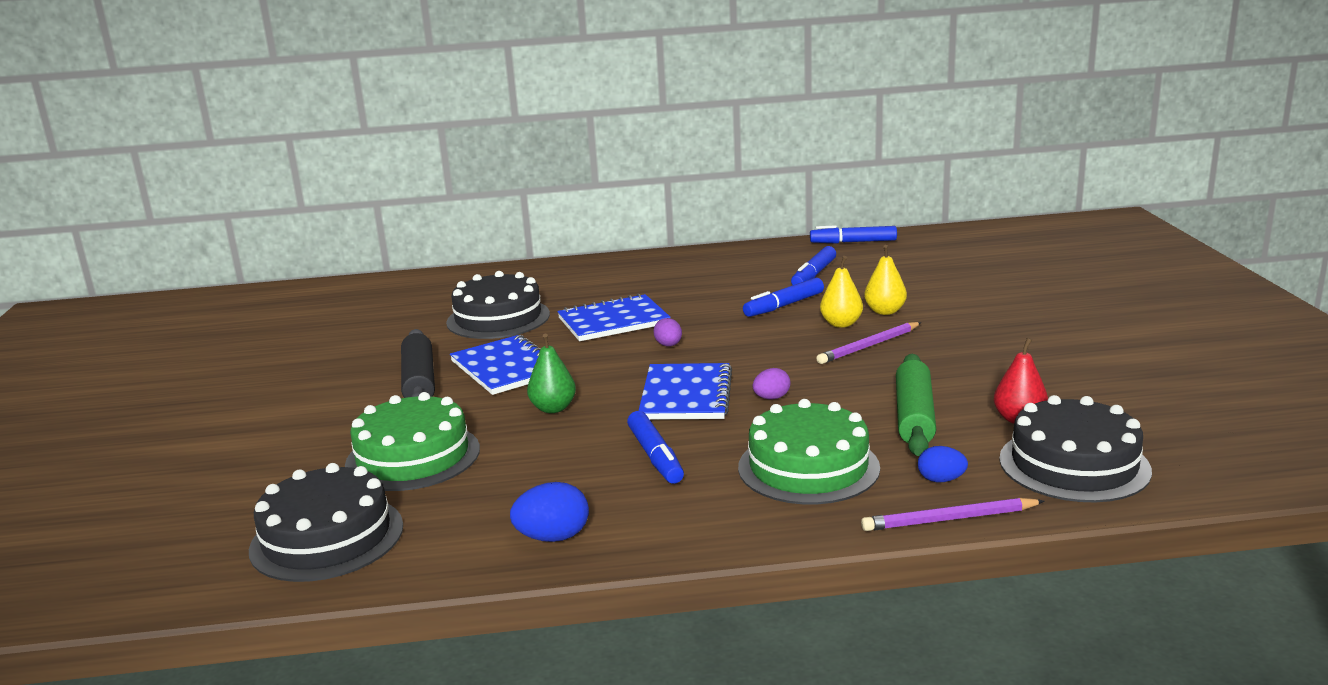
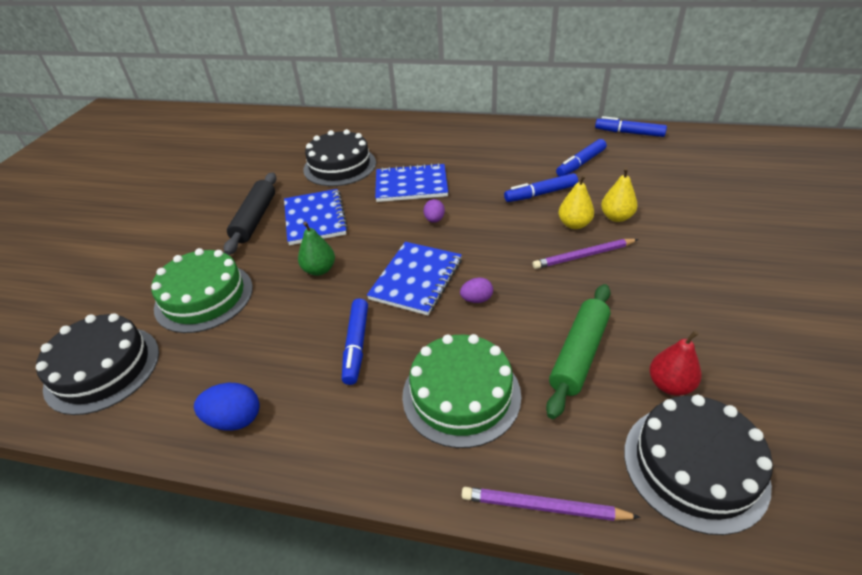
camera: 20 degrees right, 20 degrees up
(941, 480) = (562, 448): blue egg -> none

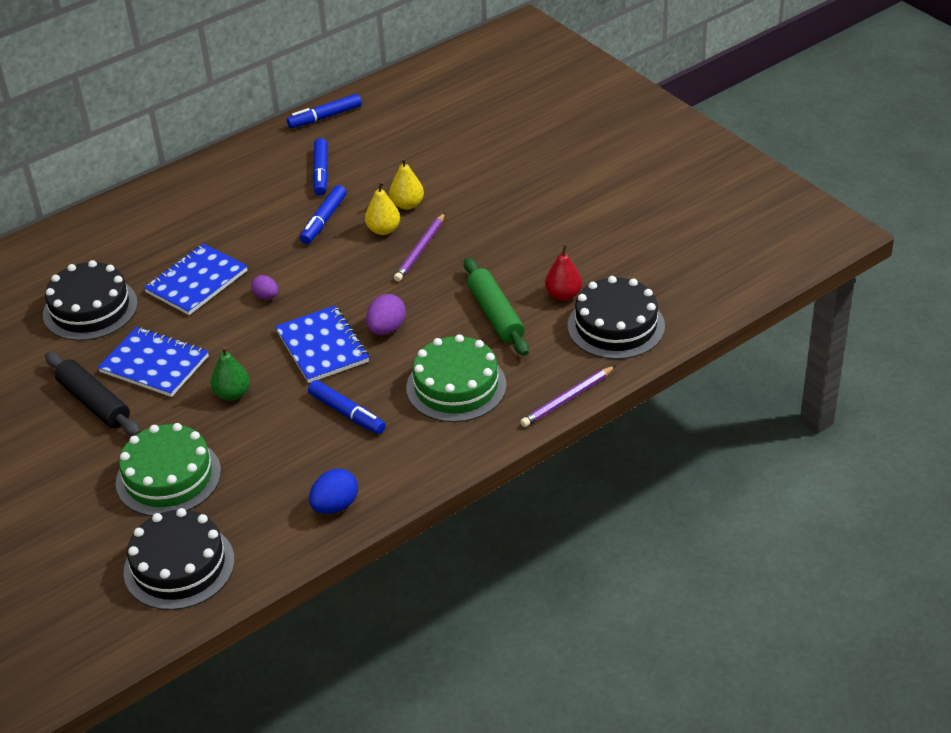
camera: 50 degrees left, 0 degrees up
(476, 299) = (386, 329): purple egg -> purple egg, size x1.53

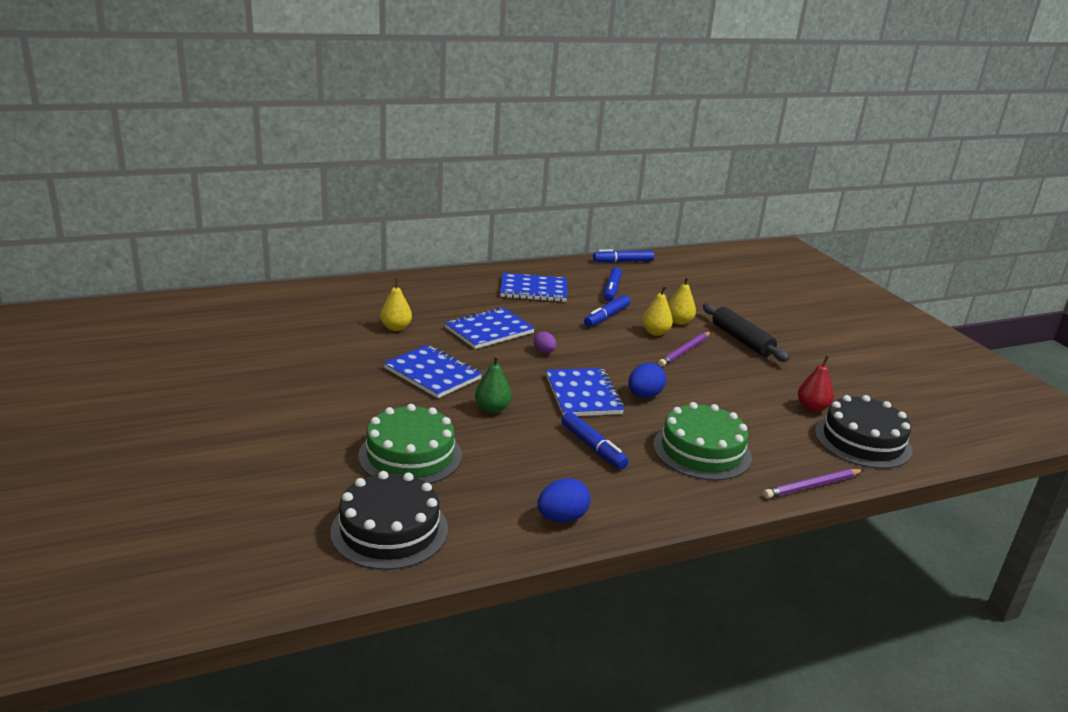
camera: 10 degrees right, 15 degrees down
(90, 309) = (396, 328): black cake -> yellow pear
(94, 403) = (369, 387): black rolling pin -> black rolling pin (741, 340)
(229, 200) = (533, 290): none -> blue notebook
(386, 329) = (644, 395): purple egg -> blue egg
(495, 314) = (746, 407): green rolling pin -> none

